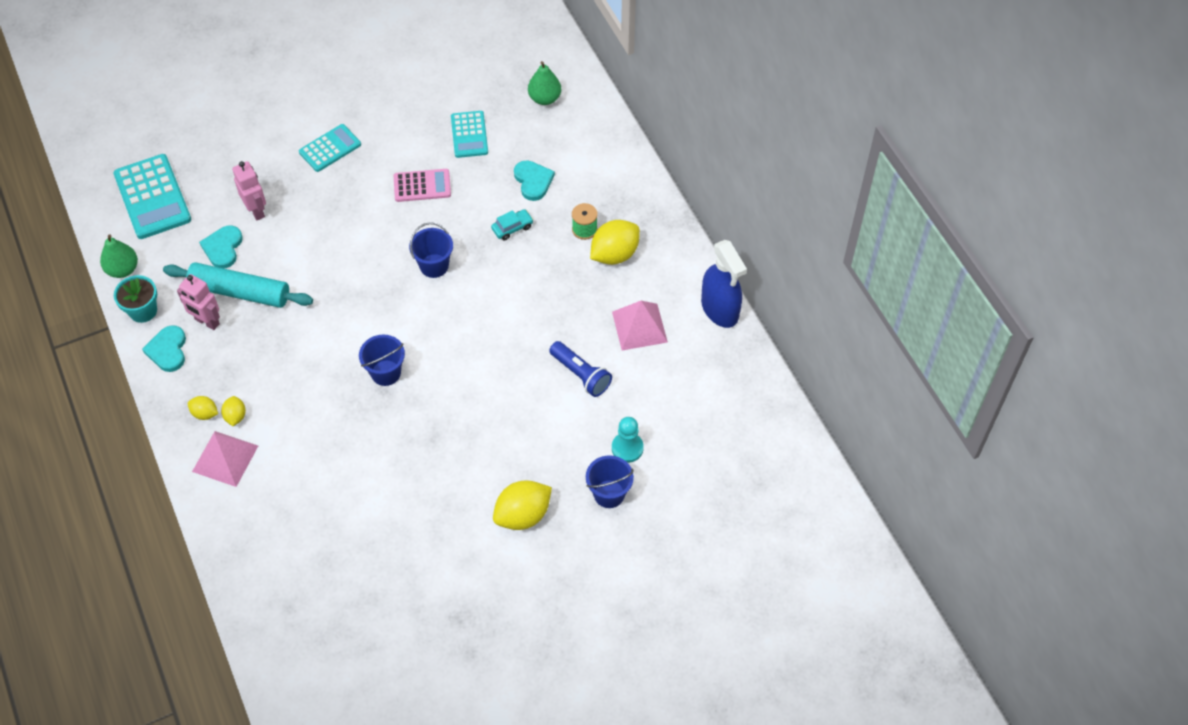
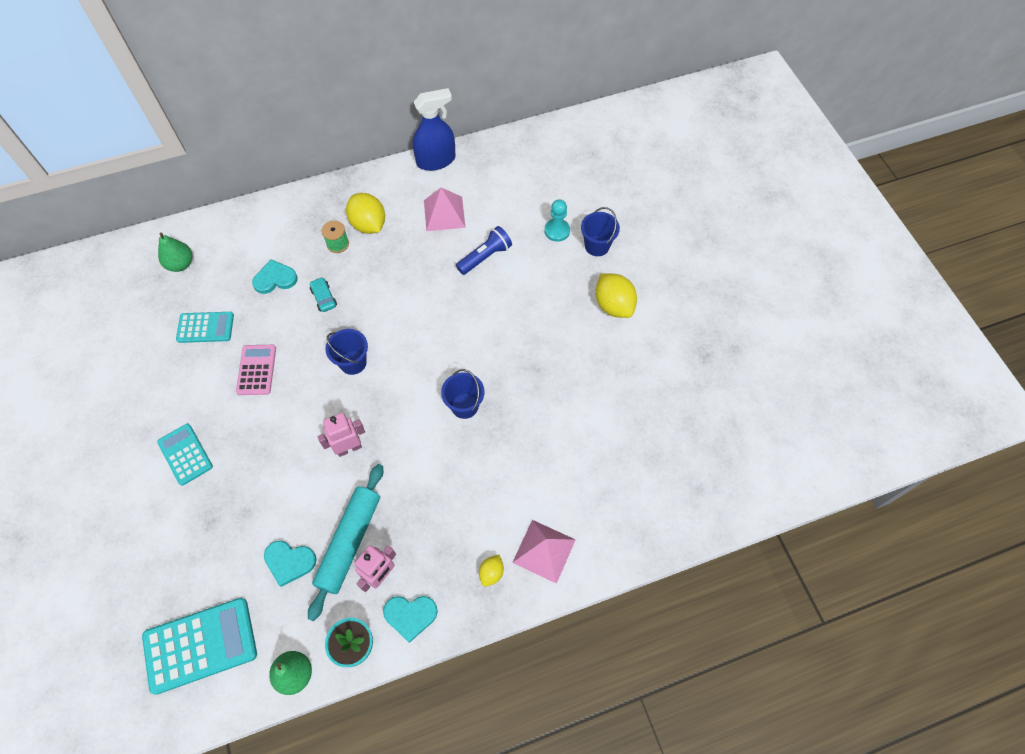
camera: 85 degrees left, 5 degrees up
(235, 416) = (497, 542): yellow lemon -> none
(256, 210) = (248, 528): pink robot -> pink robot (349, 448)

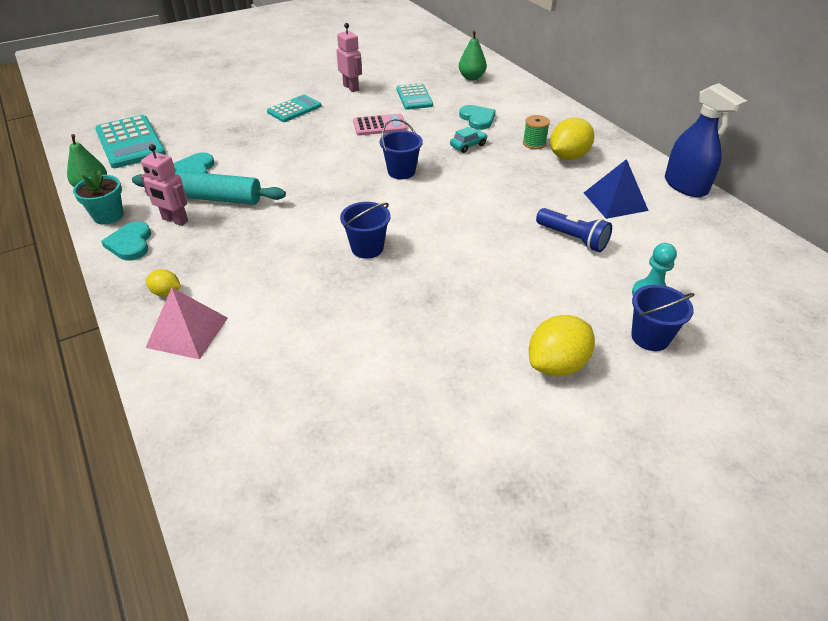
camera: 80 degrees right, 20 degrees down
(349, 448) = (308, 183): pink robot -> pink robot (351, 88)
(444, 213) = (615, 201): pink pyramid -> blue pyramid

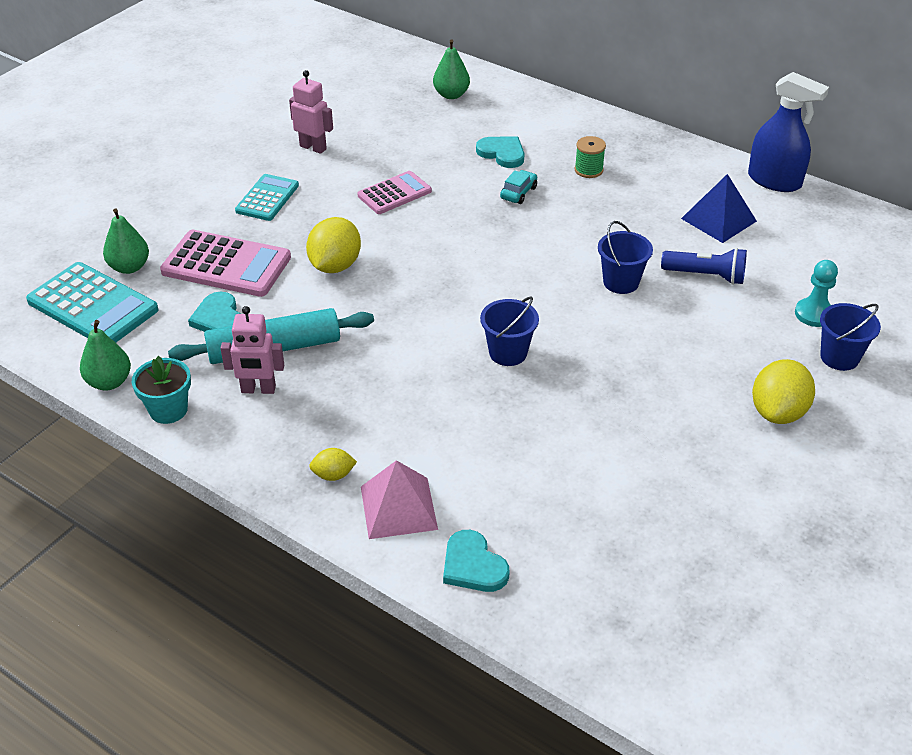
camera: 25 degrees left, 0 degrees up
(130, 243) = (232, 434): turquoise heart -> turquoise heart (473, 565)
(173, 127) = (129, 267): none -> green pear
(231, 140) = (226, 265): none -> pink calculator
(401, 171) = (470, 248): blue bucket -> blue bucket (621, 282)
(414, 97) = (404, 142): turquoise calculator -> none
(568, 157) = (636, 177): yellow lemon -> yellow lemon (335, 266)

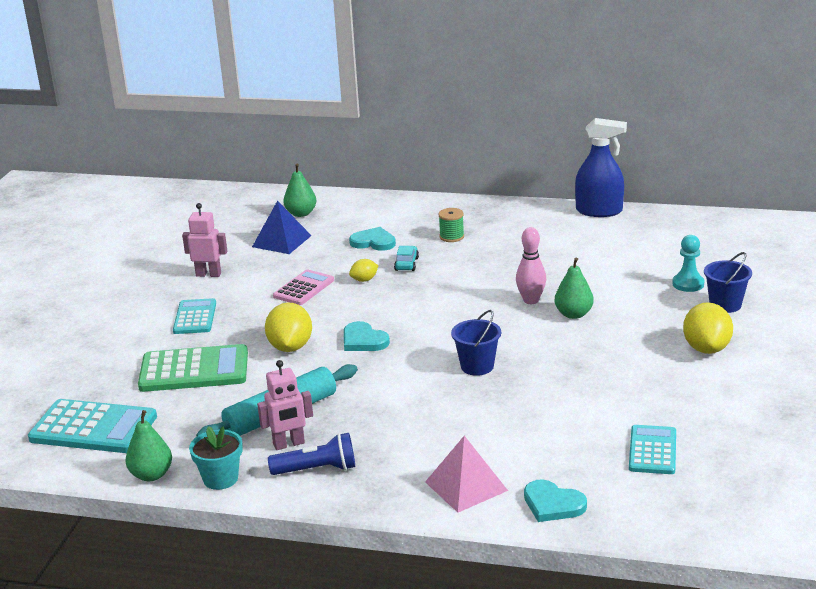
camera: 20 degrees left, 15 degrees down
(129, 267) = (106, 393): green pear -> green pear (573, 314)
(219, 318) = (216, 407): turquoise heart -> turquoise heart (363, 340)
(226, 265) = (194, 370): pink calculator -> green calculator
(333, 475) = (397, 481): yellow lemon -> yellow lemon (364, 280)
(621, 282) = (531, 300): blue bucket -> pink bowling pin
(627, 533) = (652, 450): none -> turquoise calculator
(706, 276) = (592, 281): blue flashlight -> blue flashlight (317, 469)
(718, 220) = (575, 244): blue pyramid -> blue pyramid (282, 241)

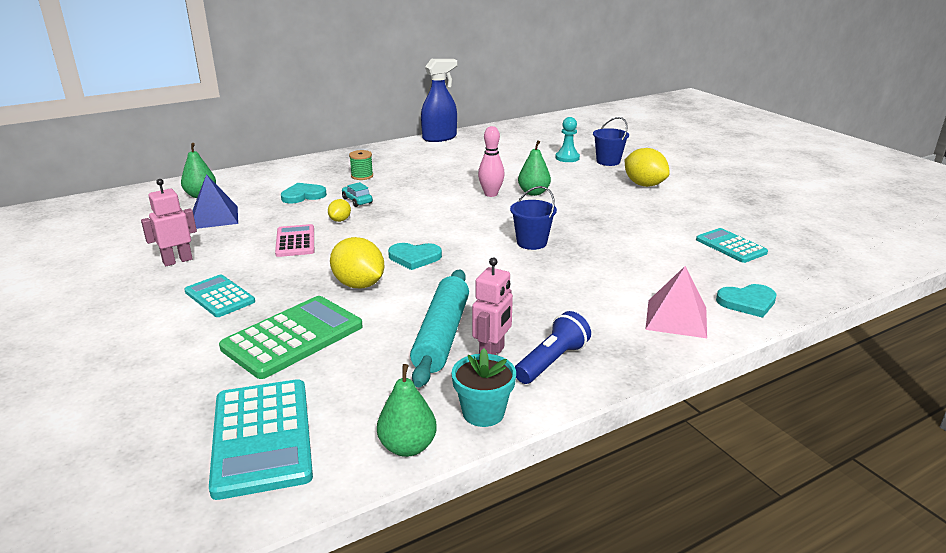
camera: 45 degrees left, 0 degrees up
(93, 428) = (262, 437): turquoise calculator -> turquoise calculator turned 105 degrees clockwise

